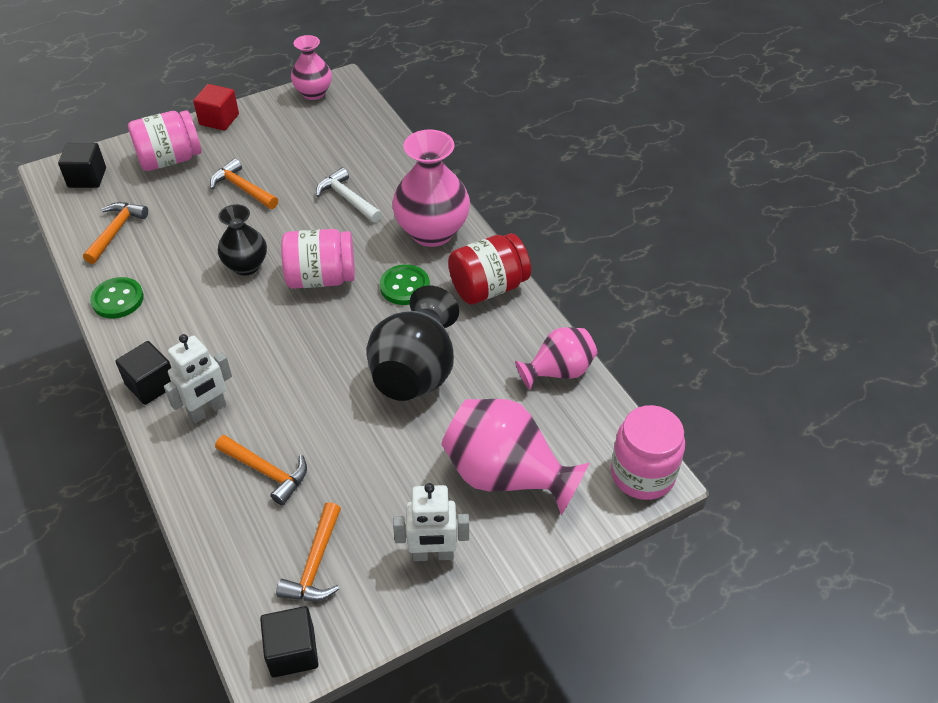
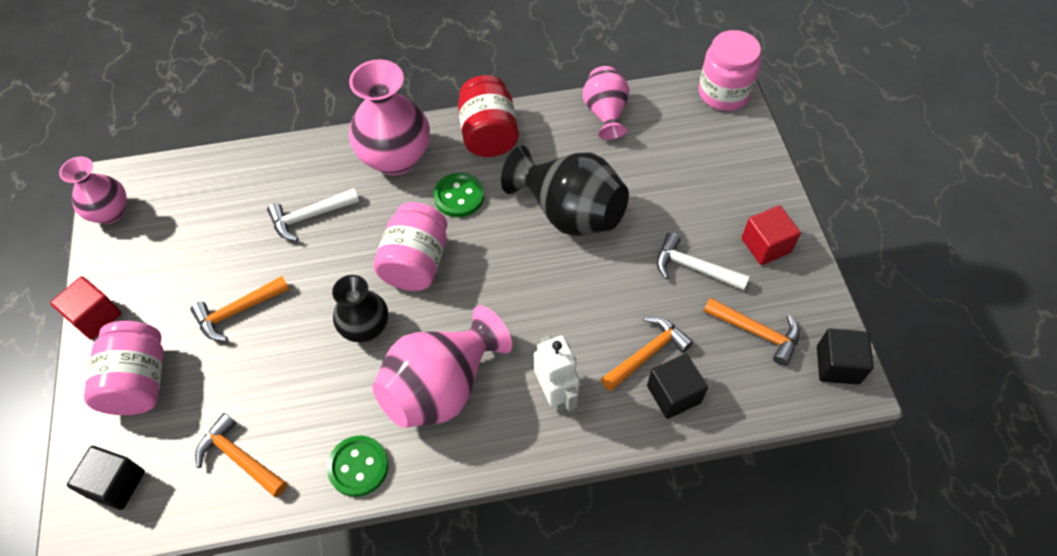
camera: 70 degrees left, 10 degrees up
(151, 384) = (502, 444): black cube -> black cube (673, 394)
(381, 491) = (694, 267): none -> white hammer
(433, 554) = (765, 245): white robot -> red cube
(506, 476) = (702, 177): pink vase -> pink vase (442, 387)

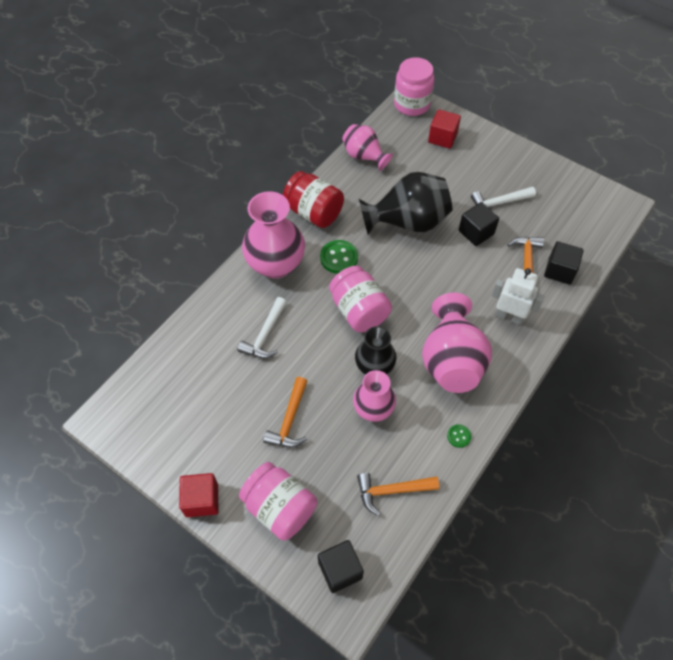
camera: 45 degrees left, 0 degrees up
(110, 212) = (127, 436): pink vase -> pink vase (373, 409)
(358, 466) = (459, 436): green button -> green button, size x0.54
(756, 332) = (560, 212): orange hammer -> none
(765, 245) = (518, 168): red cube -> red cube (442, 138)
(837, 365) = (609, 200): black cube -> black cube (476, 232)

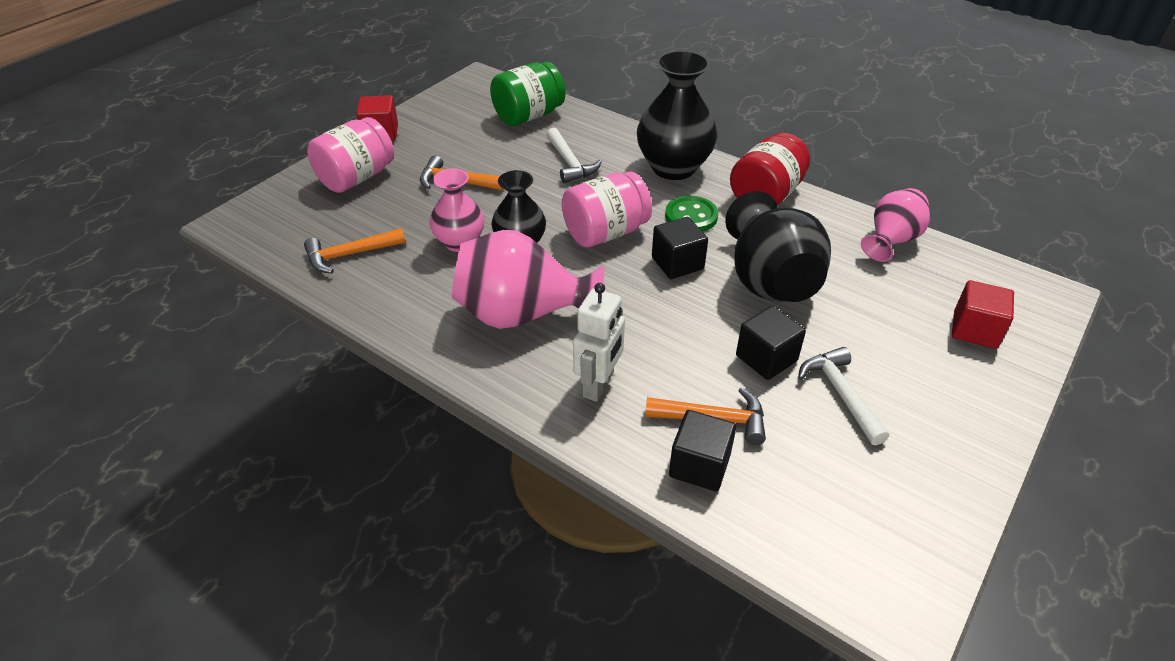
camera: 90 degrees right, 15 degrees down
(184, 369) = (529, 116): none -> green jar
(265, 335) = (570, 163): white hammer -> white hammer turned 135 degrees counterclockwise
(275, 264) = (673, 167): pink vase -> black vase
(340, 570) = (275, 216): black cube -> black cube (677, 263)
(392, 491) = (350, 255): orange hammer -> orange hammer turned 105 degrees counterclockwise
(412, 104) = (1040, 295): pink jar -> none
(459, 436) = (406, 315): green button -> none

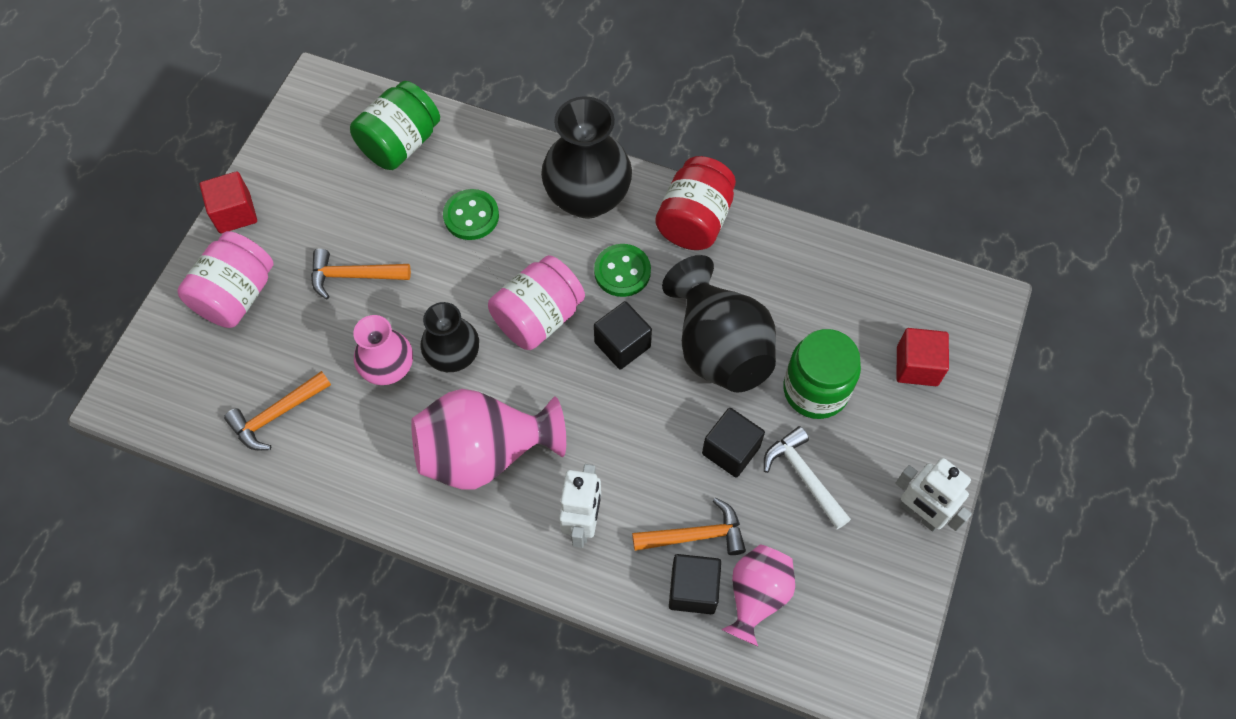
camera: 15 degrees left, 20 degrees up
(570, 163) = (471, 216): white hammer -> green button
(863, 328) = (815, 390): none -> green jar
(891, 241) = (829, 261): pink vase -> pink vase (756, 596)
(970, 452) = (920, 514): none -> white robot

